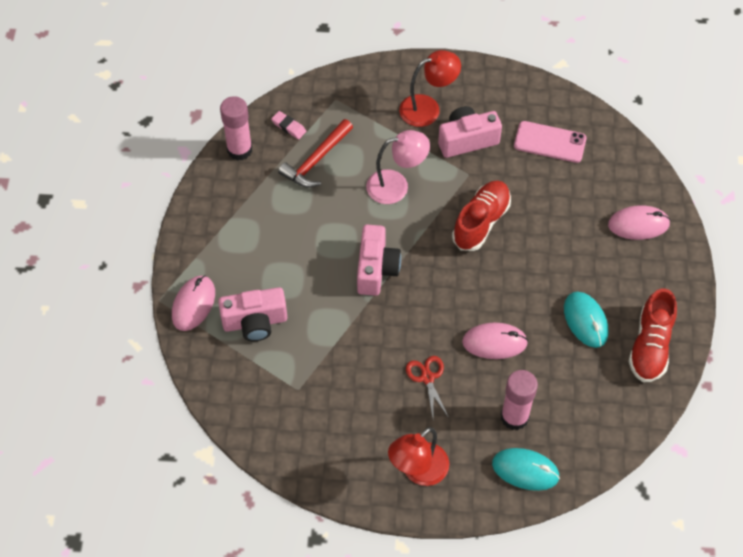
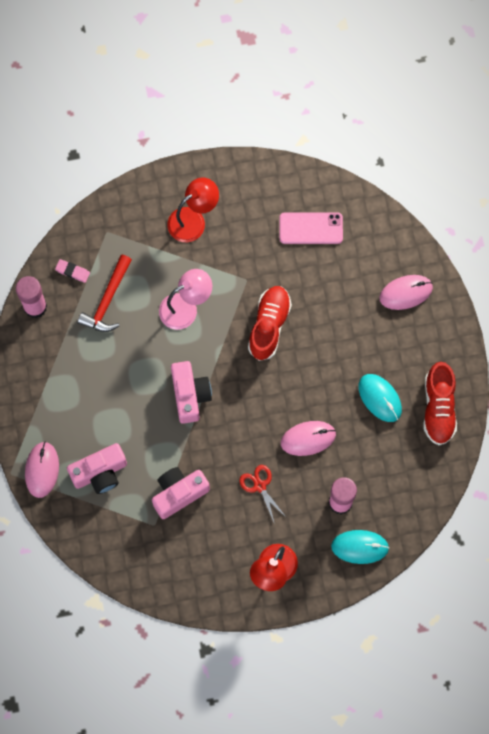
camera: 15 degrees left, 15 degrees up
(467, 140) = (236, 245): pink camera -> pink camera (179, 493)

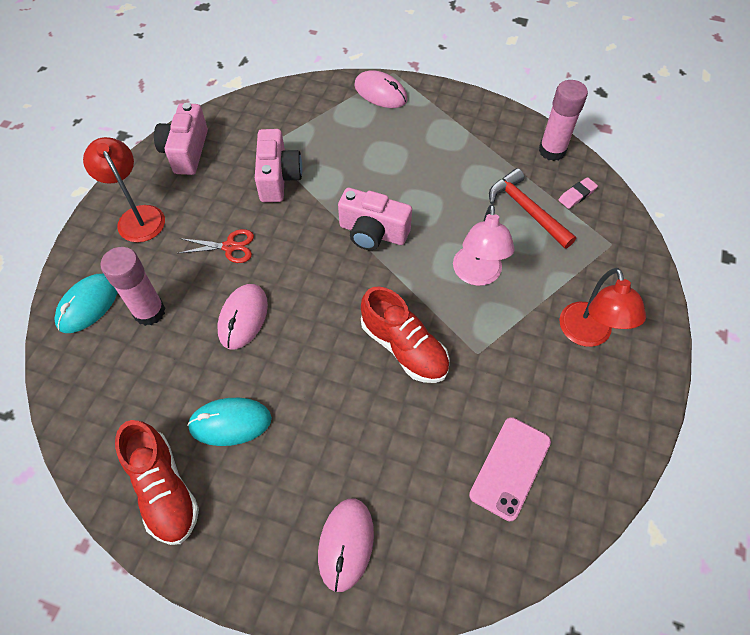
camera: 120 degrees right, 15 degrees down
(100, 473) = (346, 130): pink camera -> pink camera (186, 151)
(438, 408) = (164, 489): red shoe -> red shoe turned 150 degrees counterclockwise

